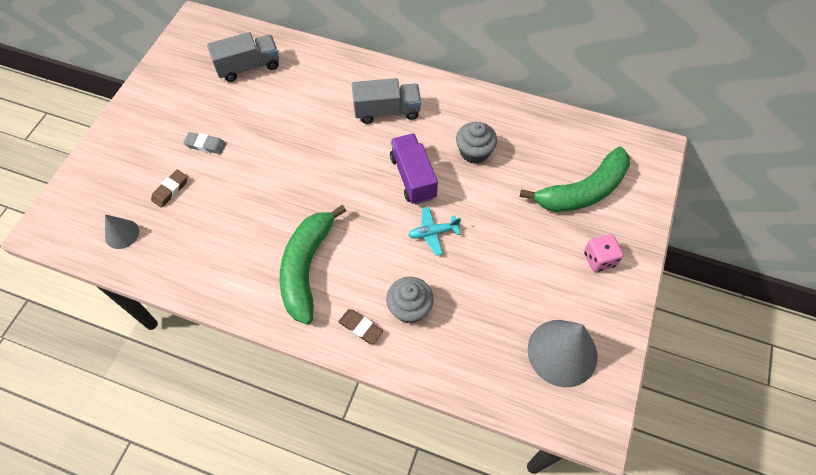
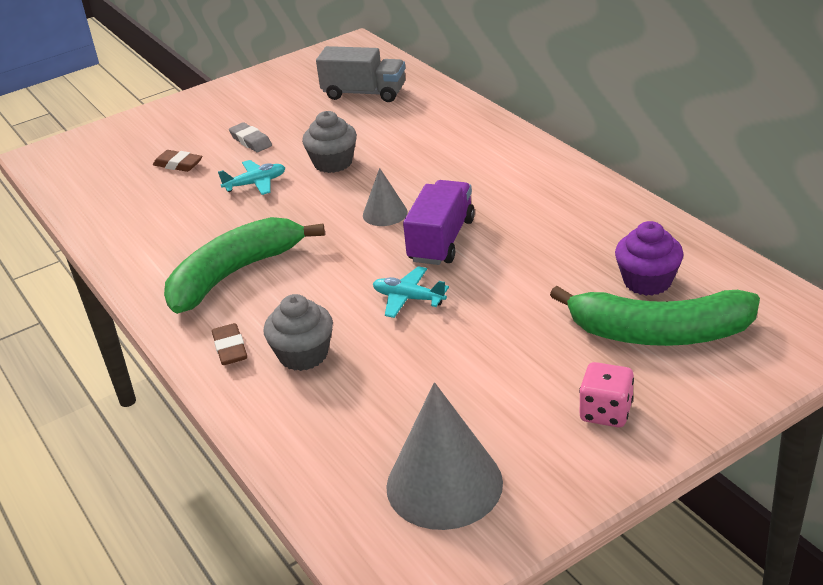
camera: 40 degrees right, 25 degrees down
(122, 234) = (98, 182): grey cone -> grey cone (385, 213)
(170, 190) = (178, 164): brown eraser -> brown eraser turned 45 degrees clockwise
(247, 183) = (255, 183): none -> turquoise plane
(387, 111) = (476, 173): grey truck -> none
(474, 152) = (546, 243): grey cupcake -> grey cupcake (333, 163)
(549, 156) = (647, 281): none -> purple cupcake

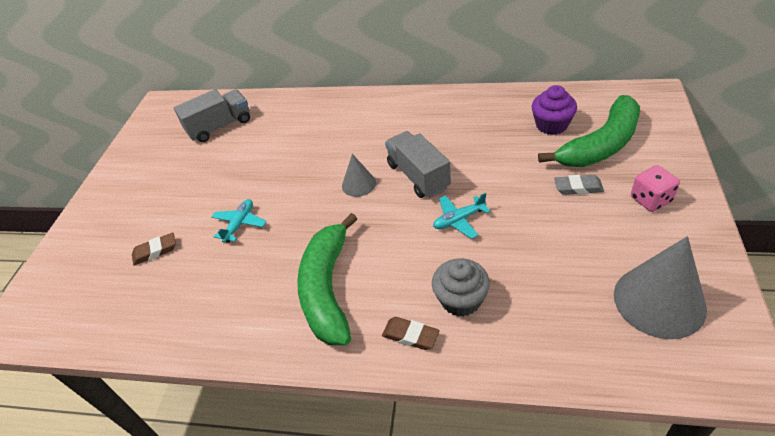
camera: 45 degrees left, 10 degrees up
(251, 141) = (187, 201): grey eraser -> grey eraser (578, 187)
(333, 163) = (272, 177): grey cupcake -> none
(441, 240) = (418, 176): purple truck -> grey truck

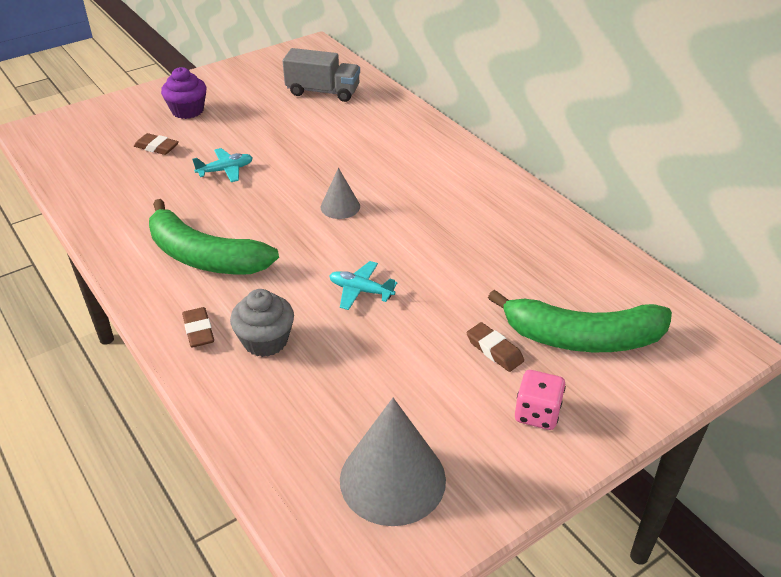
camera: 40 degrees right, 5 degrees down
(327, 289) = (204, 257): green banana -> green banana turned 105 degrees counterclockwise
(418, 176) = (390, 236): grey truck -> none
(551, 125) = (570, 287): purple cupcake -> purple cupcake (187, 111)
(578, 187) = (494, 350): grey eraser -> brown eraser

